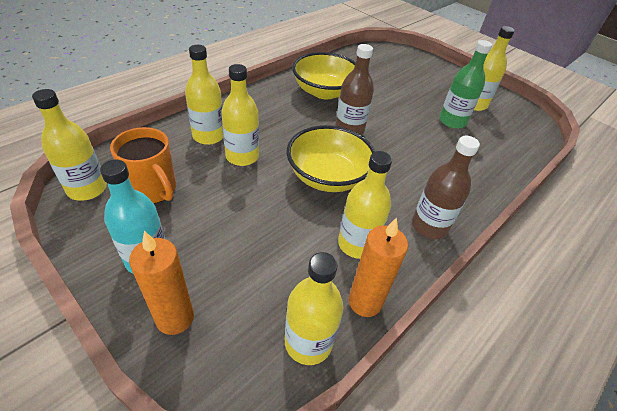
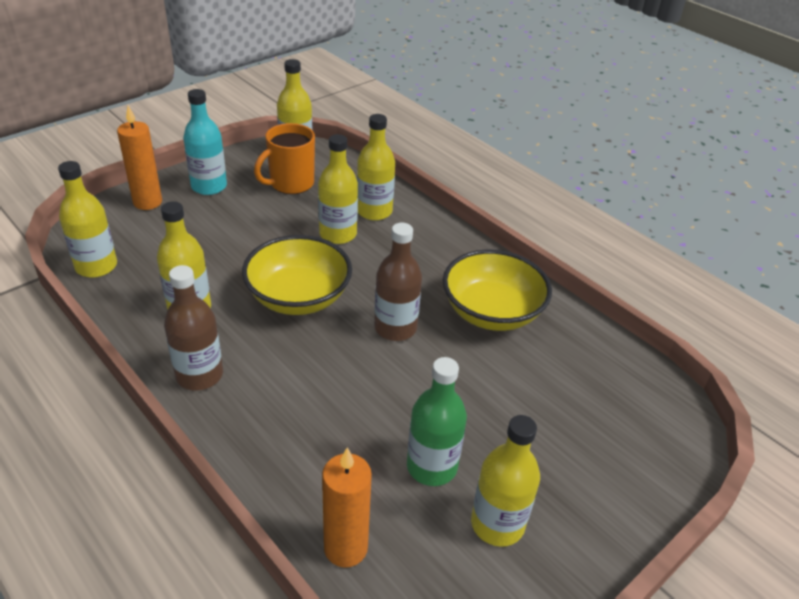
camera: 95 degrees right, 5 degrees down
(365, 302) = (119, 304): orange candle -> orange candle (345, 548)

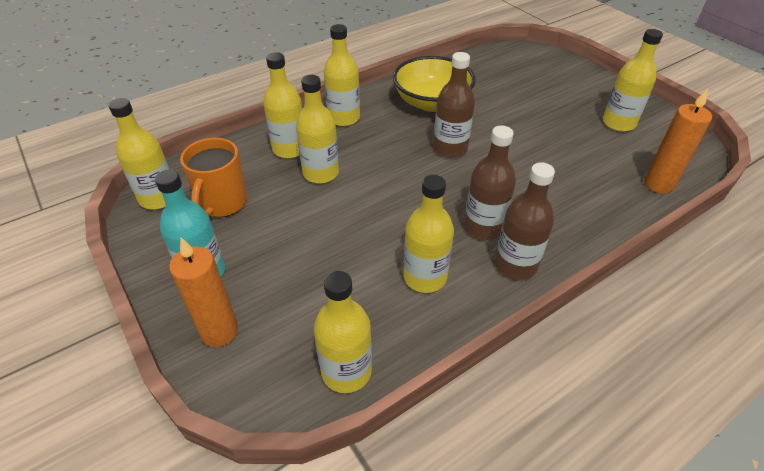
camera: 80 degrees left, 5 degrees up
(258, 352) = (483, 227): none -> brown bottle
(290, 184) = (222, 203): orange mug -> orange mug turned 45 degrees clockwise
(298, 297) = (411, 201): yellow bowl -> none
(431, 466) = (582, 143): green bottle -> none
(437, 242) = (344, 118): none -> yellow bottle

